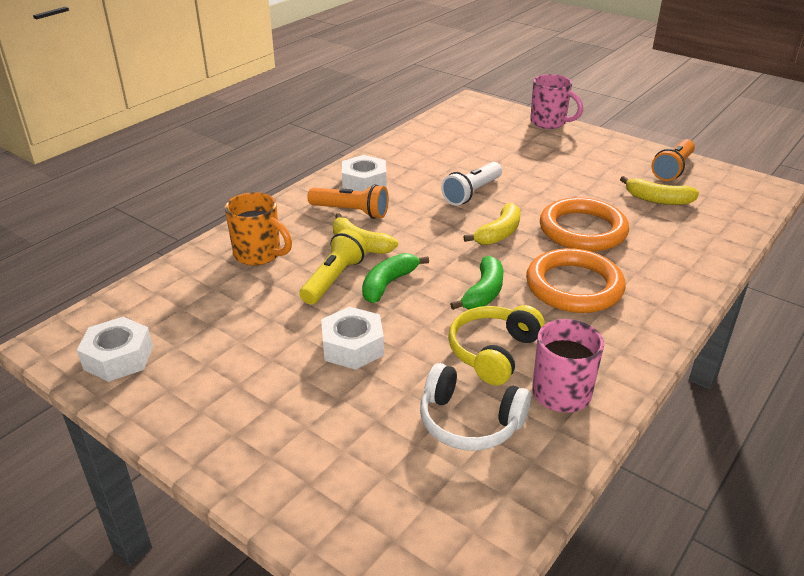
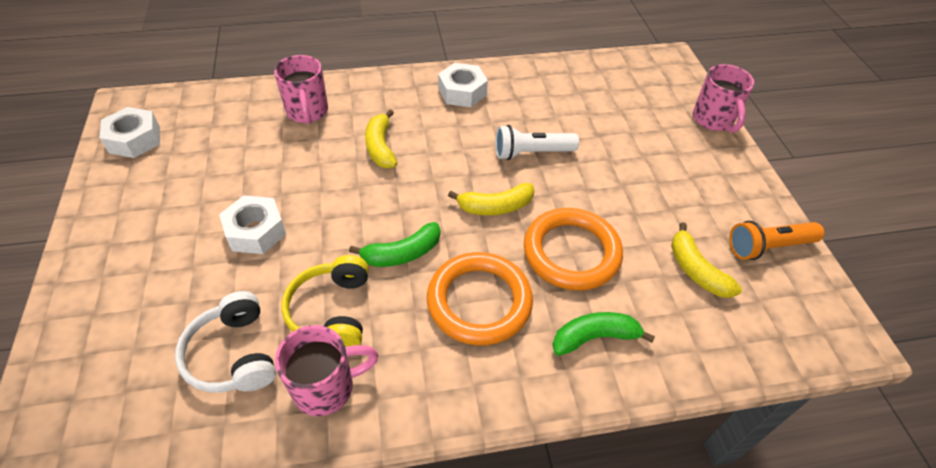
camera: 40 degrees right, 15 degrees up
(259, 255) = (307, 112): orange mug -> pink mug
(333, 279) = (323, 165): yellow flashlight -> none
(351, 211) = (416, 113): orange flashlight -> none
(388, 284) = (350, 195): green banana -> green banana (594, 337)
(493, 352) = (332, 311): yellow headphones -> yellow headphones turned 75 degrees counterclockwise

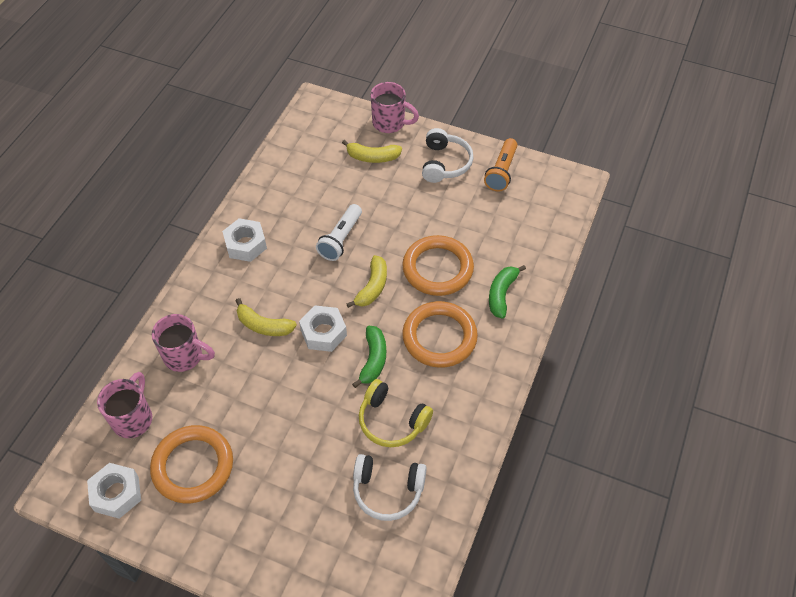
camera: 55 degrees left, 5 degrees up
(188, 174) = (193, 466): none -> orange ring
(256, 231) = (289, 440): white nut -> white nut (323, 332)
(326, 387) = (445, 447): pink mug -> pink mug (133, 418)
(696, 270) = (492, 216): yellow banana -> yellow banana (372, 157)
(717, 188) = (444, 163): none -> white headphones

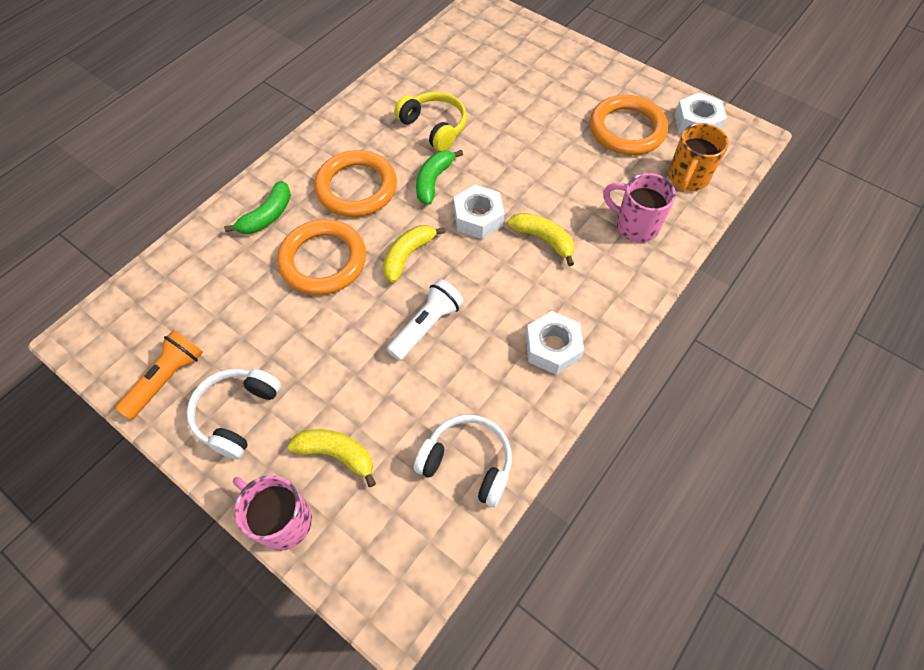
camera: 165 degrees left, 5 degrees up
(133, 418) = (687, 178): pink mug -> orange mug
(387, 490) = (456, 81): white headphones -> white headphones (467, 463)

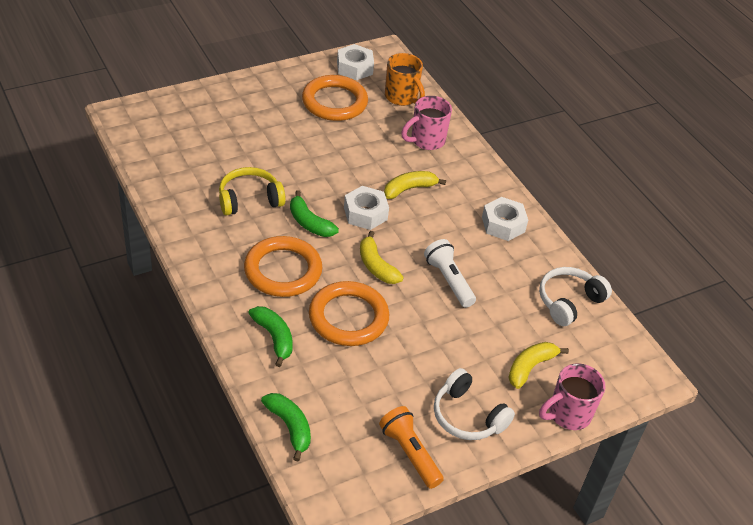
camera: 70 degrees left, 15 degrees down
(164, 270) = (290, 427): none -> green banana

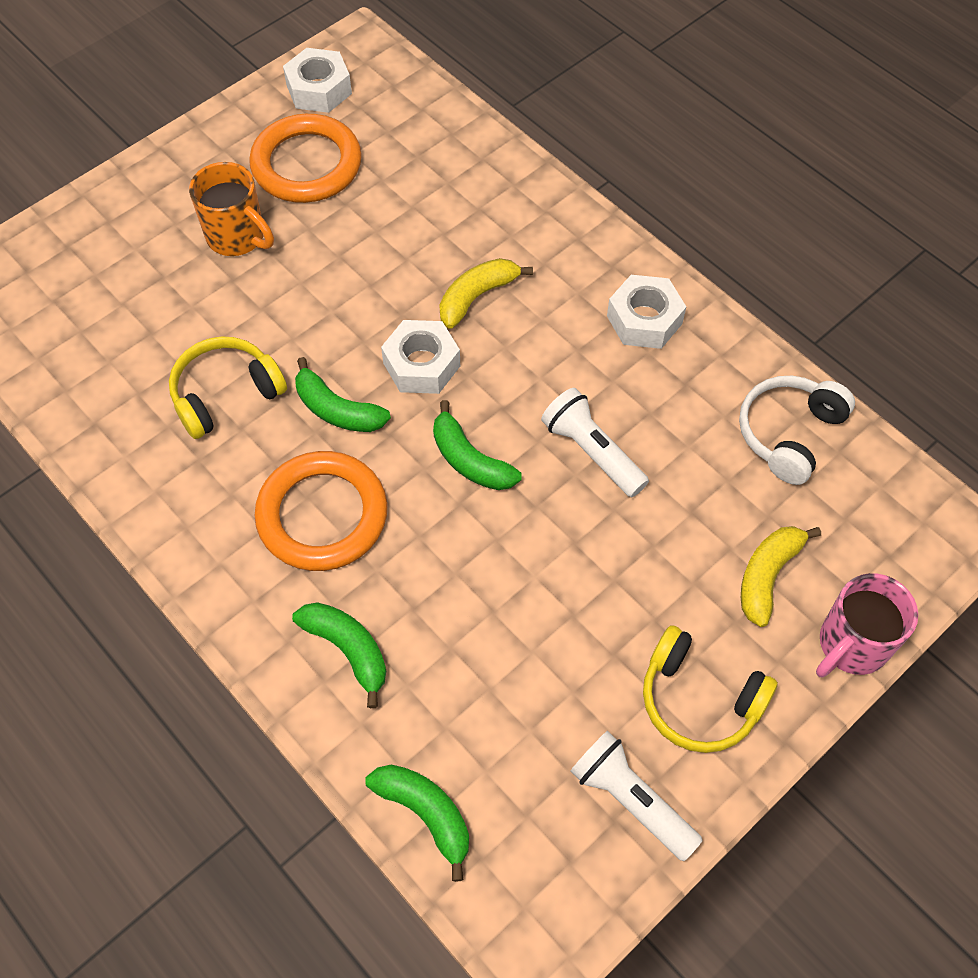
camera: 10 degrees left, 15 degrees up
(348, 317) = (455, 572): orange ring -> none
(376, 266) = (470, 460): yellow banana -> green banana
(402, 97) = (412, 125): orange mug -> orange mug (238, 237)
(409, 453) = (630, 800): orange flashlight -> white flashlight
(426, 140) = (476, 196): pink mug -> none
(467, 416) = (699, 699): white headphones -> yellow headphones

